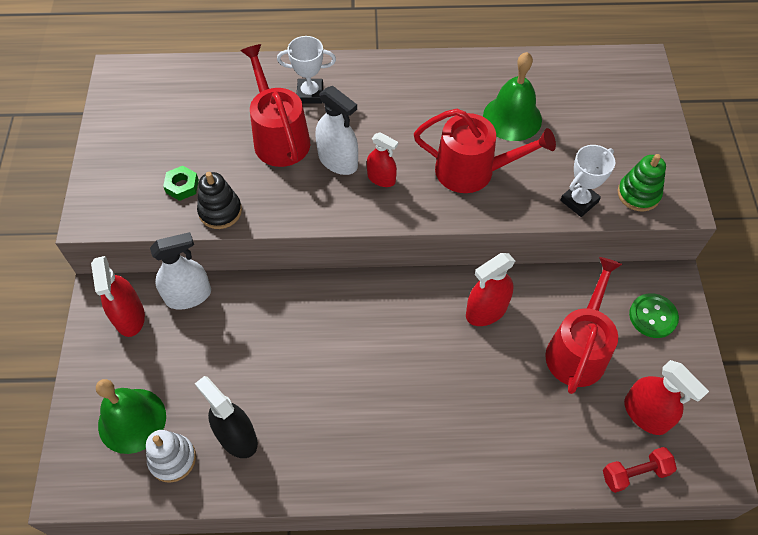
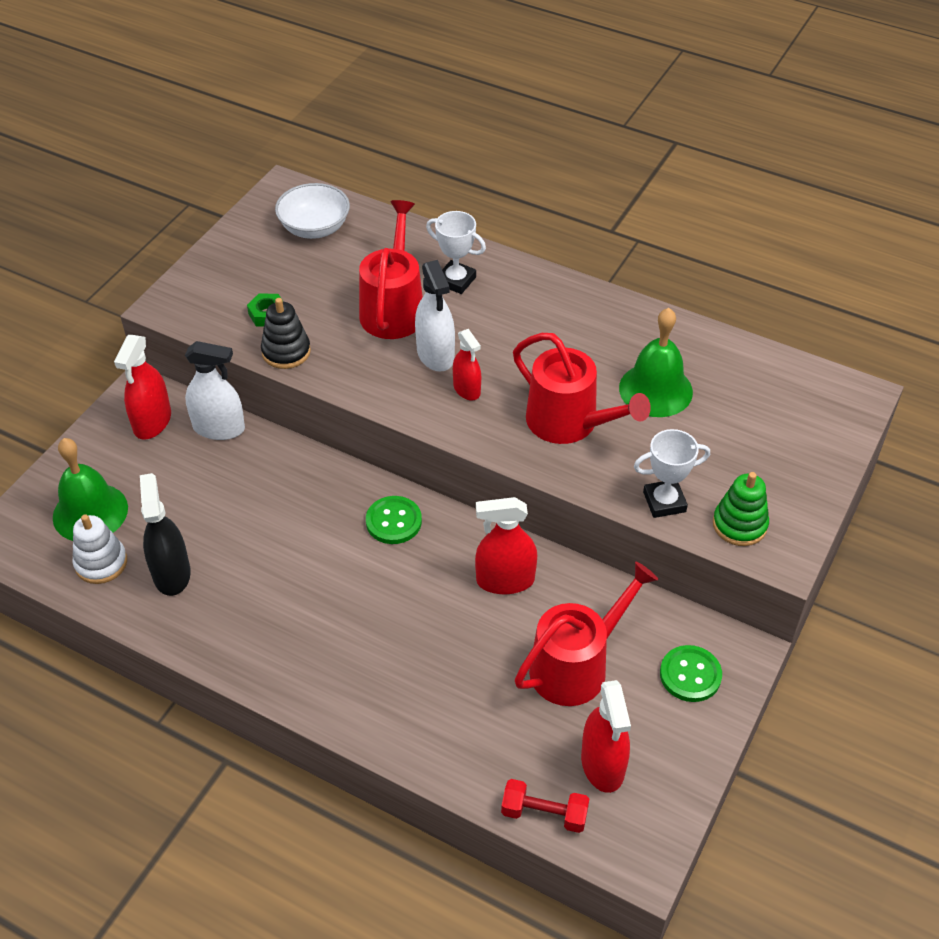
camera: 30 degrees right, 10 degrees down
(167, 96) = (314, 228): none -> white bowl
(376, 305) = (393, 521): none -> green button

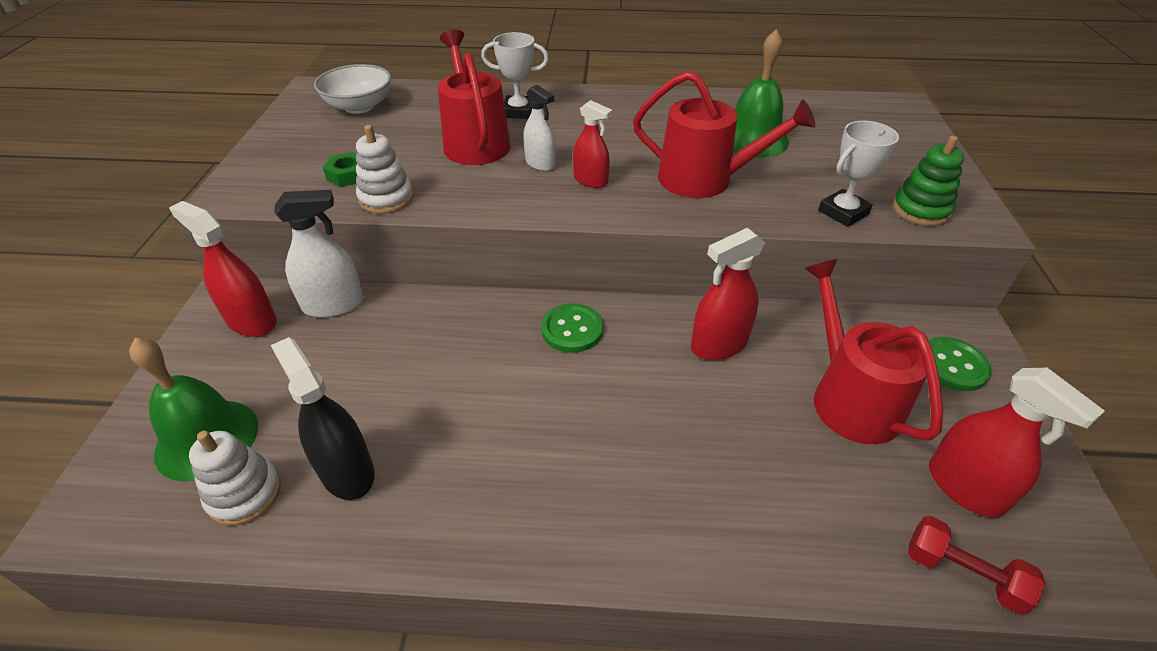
camera: 25 degrees left, 5 degrees down
(152, 422) = (252, 321): red spray bottle -> red spray bottle turned 135 degrees clockwise
(286, 352) = (386, 198): black stacking toy -> white stacking toy
(435, 354) = (540, 163): white spray bottle -> white spray bottle, size x0.65
(544, 813) = (963, 573): red dumbbell -> red dumbbell turned 45 degrees clockwise
(576, 666) = (850, 398): red watering can -> red watering can turned 45 degrees counterclockwise

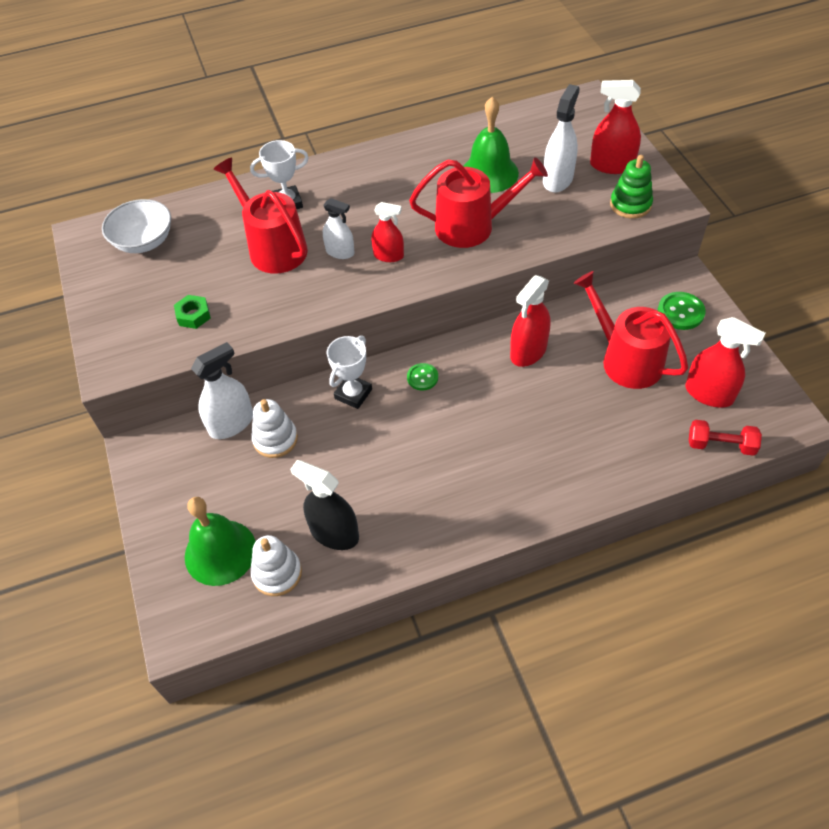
camera: 20 degrees left, 10 degrees up
(252, 321) = (178, 460): red spray bottle -> red spray bottle (612, 165)
(386, 198) = (242, 326): white stacking toy -> white stacking toy (275, 439)
(572, 330) = (422, 377): green button -> green button, size x0.66
(833, 163) = (557, 179): none -> white spray bottle
(843, 212) = (580, 224): white trophy -> white trophy (353, 394)

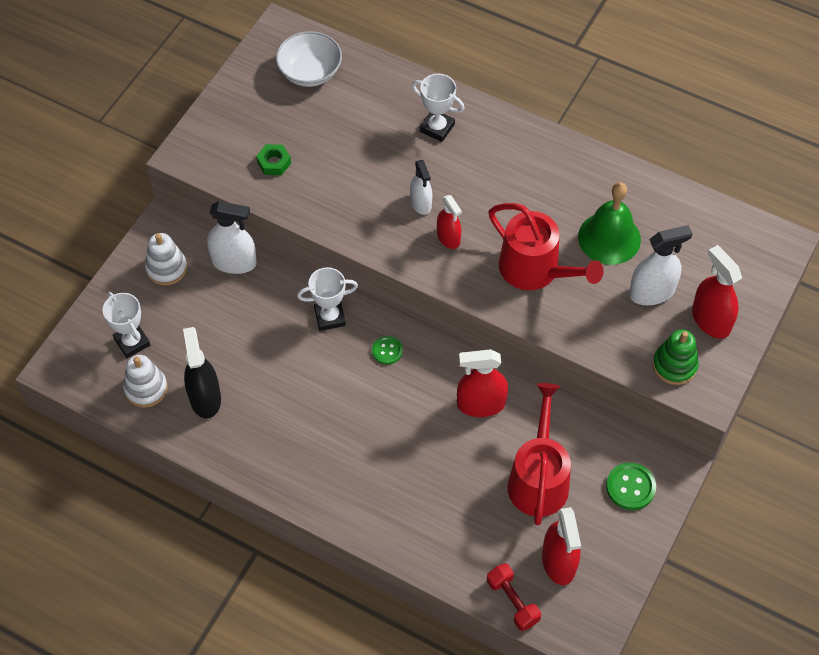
camera: 45 degrees right, 5 degrees up
(220, 552) = (132, 342): green bell -> white trophy
(273, 248) = (383, 157): red watering can -> none
(275, 439) = (246, 300): white stacking toy -> white stacking toy (166, 268)

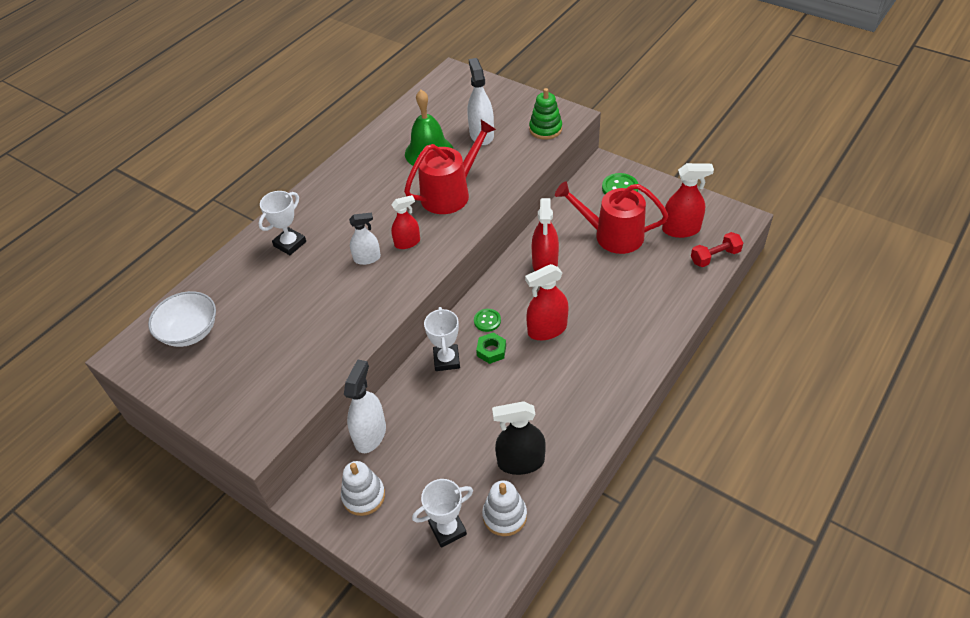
camera: 80 degrees left, 10 degrees down
(274, 163) = (290, 363): green nut -> green nut (491, 351)
(710, 320) = (510, 109): red spray bottle -> red spray bottle (547, 329)

